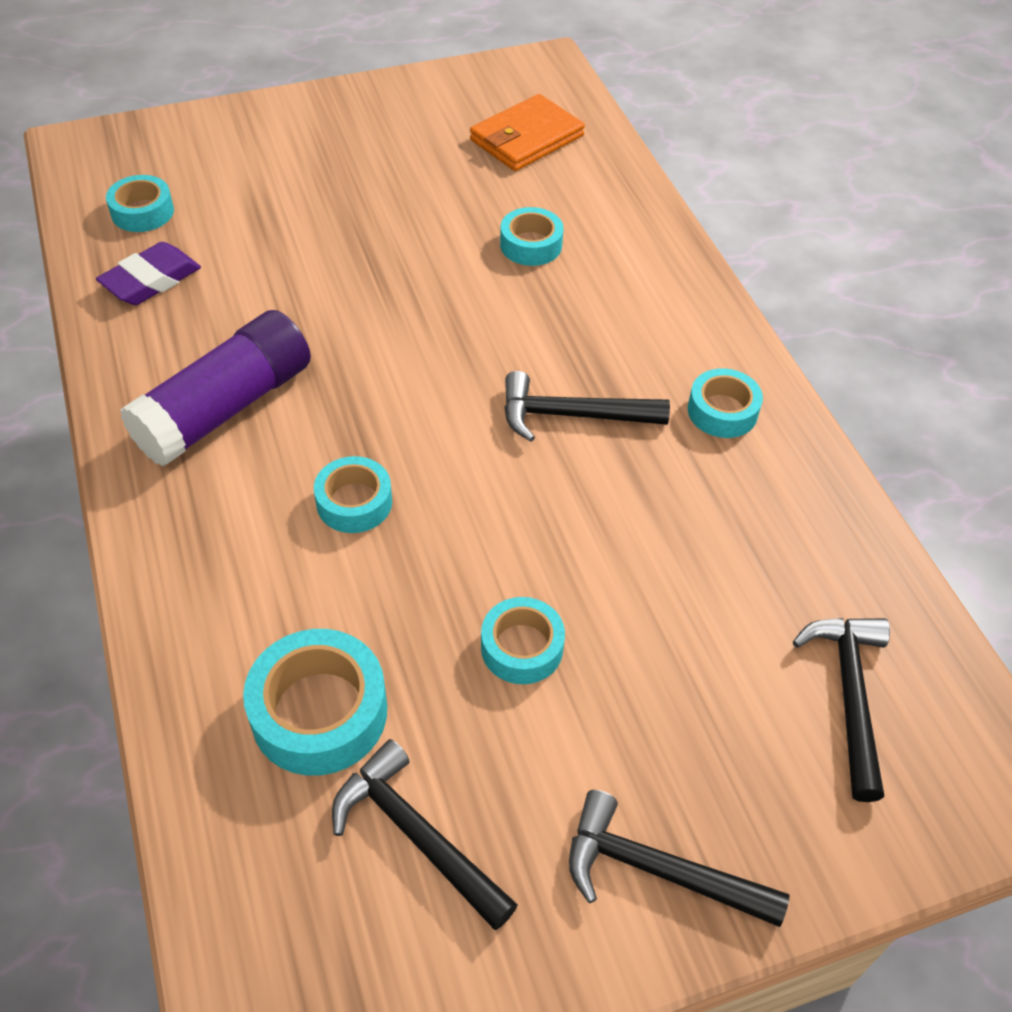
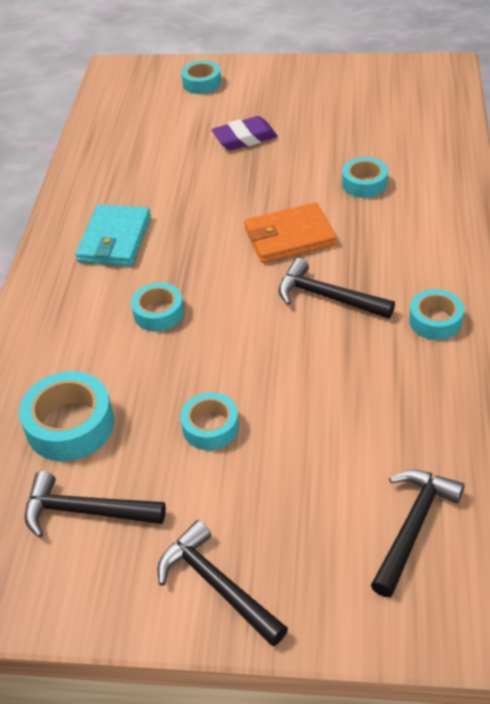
camera: 30 degrees right, 5 degrees down
(142, 212) = (131, 115): turquoise tape -> turquoise tape (201, 83)
(151, 280) = (114, 156): purple eraser -> purple eraser (244, 138)
(225, 408) = (115, 239): purple glue stick -> turquoise wallet
(416, 835) = (85, 511): black hammer -> black hammer turned 60 degrees counterclockwise
(526, 138) = (402, 114): orange wallet -> orange wallet (289, 237)

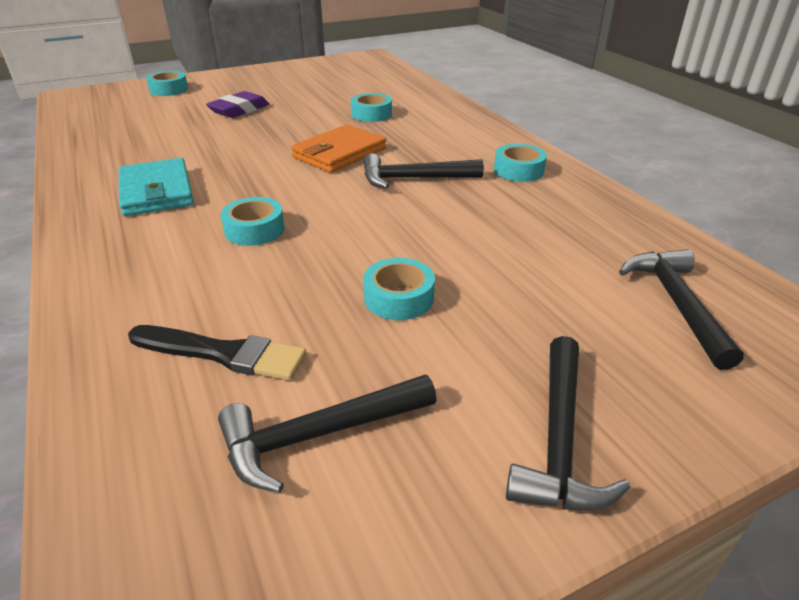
camera: 35 degrees left, 10 degrees down
(70, 425) = (223, 353): turquoise tape -> black brush
(216, 585) = (559, 439): black hammer -> black hammer turned 90 degrees counterclockwise

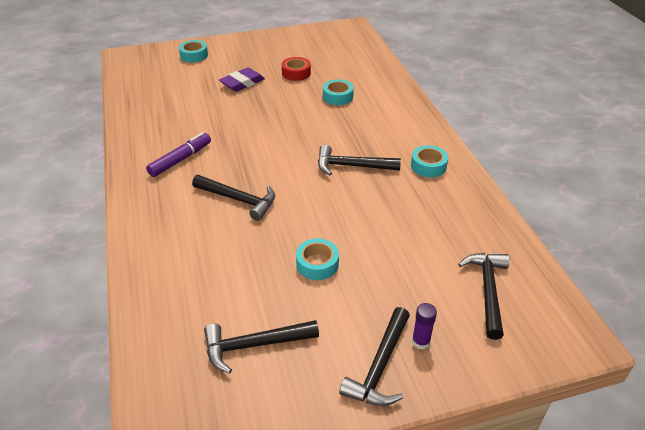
camera: 10 degrees right, 5 degrees up
(157, 192) = (180, 159): turquoise wallet -> purple marker
(223, 353) = (210, 289): black brush -> none
(254, 230) = (239, 200): turquoise tape -> black hammer
(310, 97) = (296, 73): none -> red tape
(339, 153) = (306, 136): orange wallet -> none
(610, 389) = (421, 341): none -> purple glue stick

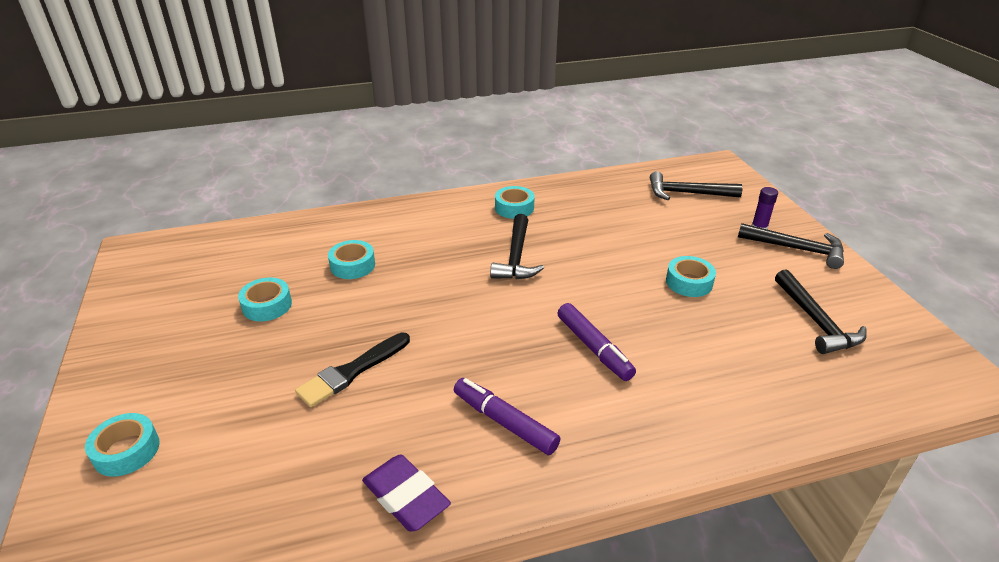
camera: 90 degrees left, 5 degrees down
(234, 106) = (352, 371): none -> black brush
(239, 200) = (594, 348): black hammer -> purple marker
(242, 83) = (276, 366): purple eraser -> purple eraser (406, 497)
(296, 73) = (267, 305): red tape -> turquoise tape

